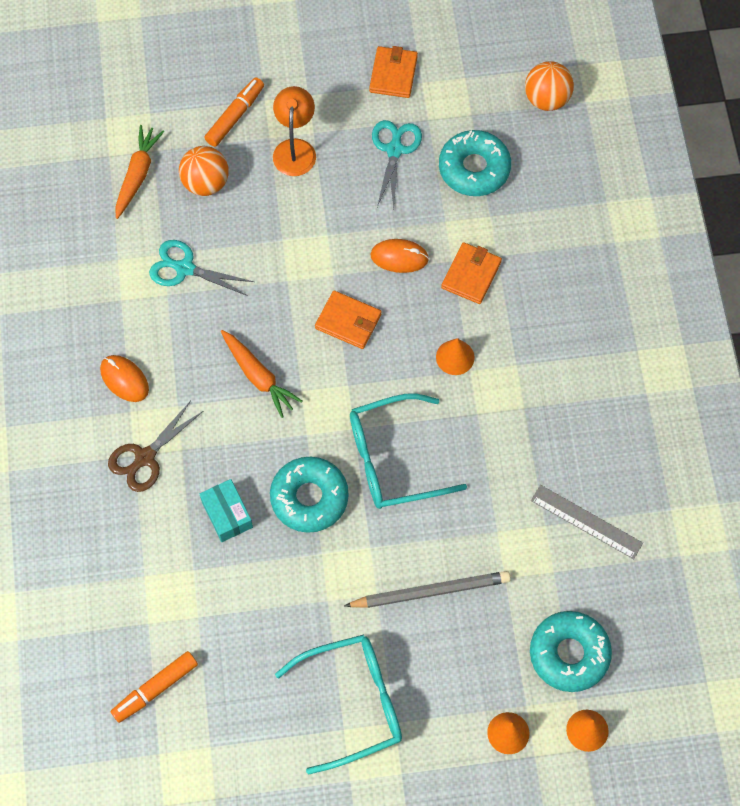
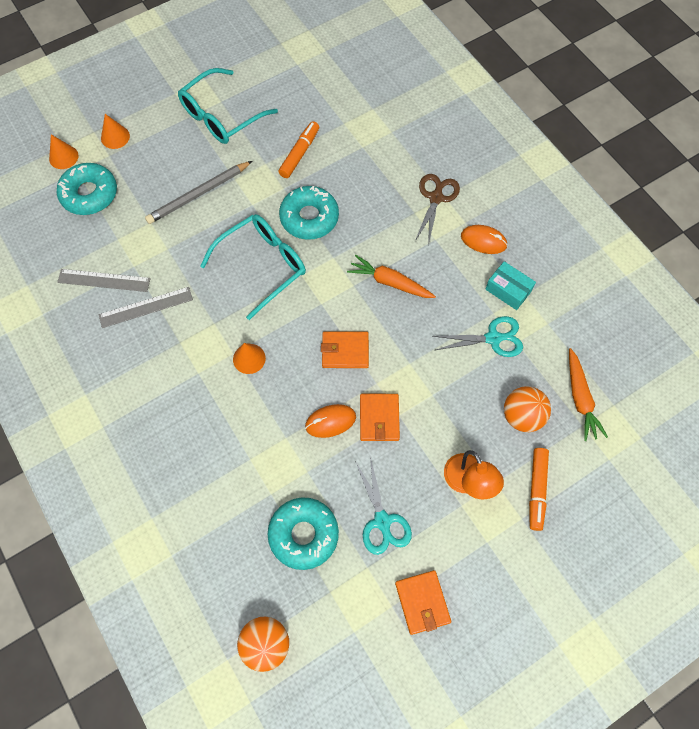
camera: 155 degrees right, 0 degrees up
(155, 689) = (347, 78): orange marker -> orange marker (299, 153)
(227, 514) = (359, 186): turquoise box -> turquoise box (508, 290)
(471, 275) = (264, 432): orange wallet -> orange wallet (379, 418)
(548, 466) = (146, 307): none -> grey ruler

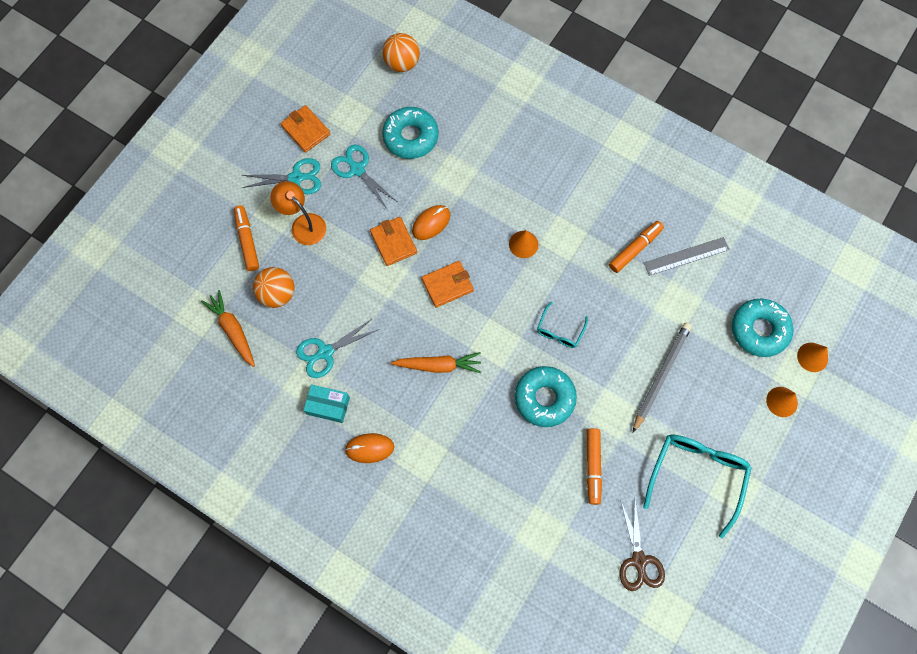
camera: 155 degrees right, 5 degrees up
(146, 307) = (635, 249): grey ruler -> orange marker
(262, 265) = (559, 330): turquoise glasses -> turquoise glasses, size x0.52
(436, 197) = (434, 477): brown scissors -> brown scissors (639, 560)
(455, 543) = (296, 178): none -> turquoise scissors

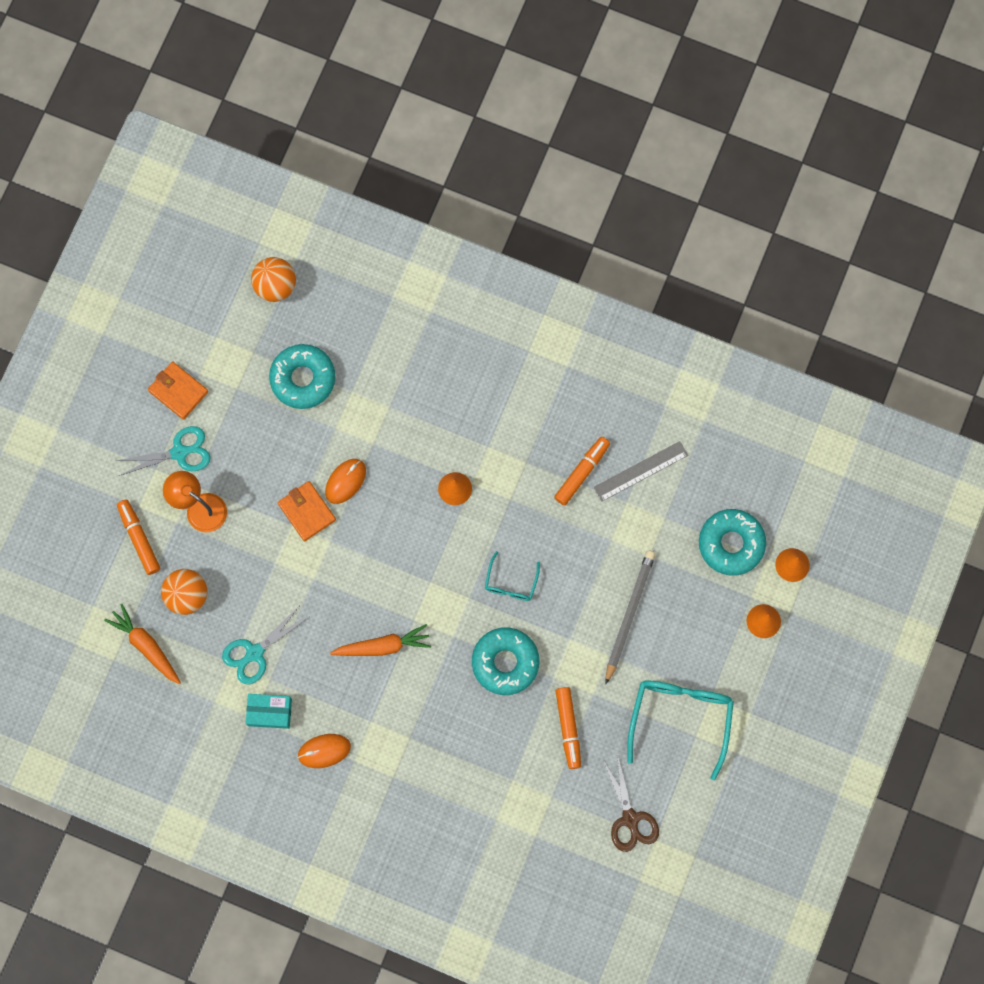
camera: 10 degrees left, 5 degrees up
(357, 169) = (248, 430): turquoise scissors -> none
(447, 285) = (377, 551): orange wallet -> none

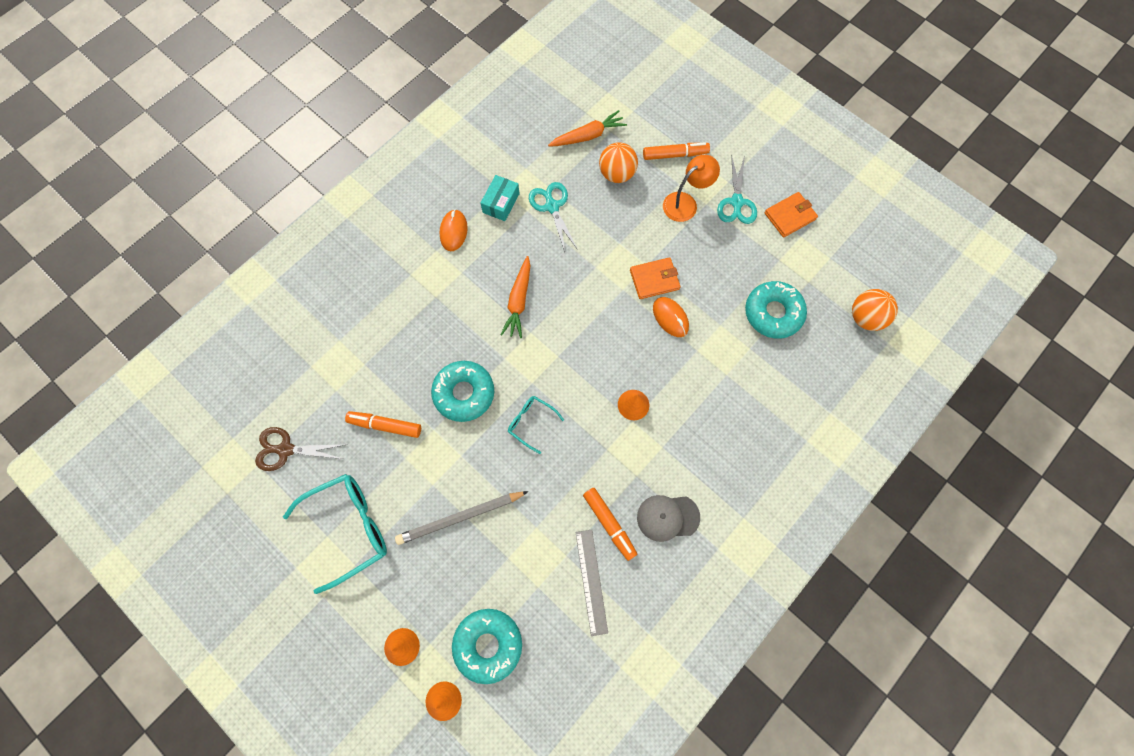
camera: 110 degrees right, 5 degrees down
(555, 420) = (667, 517): none -> grey cap
(629, 615) = (460, 517): grey pencil -> grey pencil turned 120 degrees clockwise
(680, 718) = (349, 528): turquoise glasses -> turquoise glasses turned 60 degrees counterclockwise

